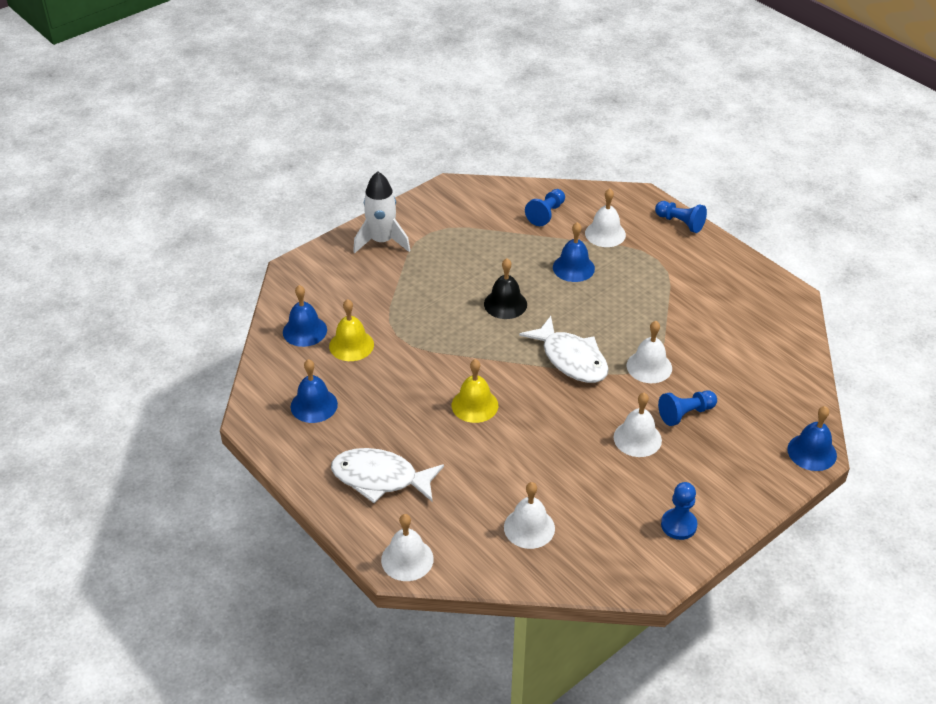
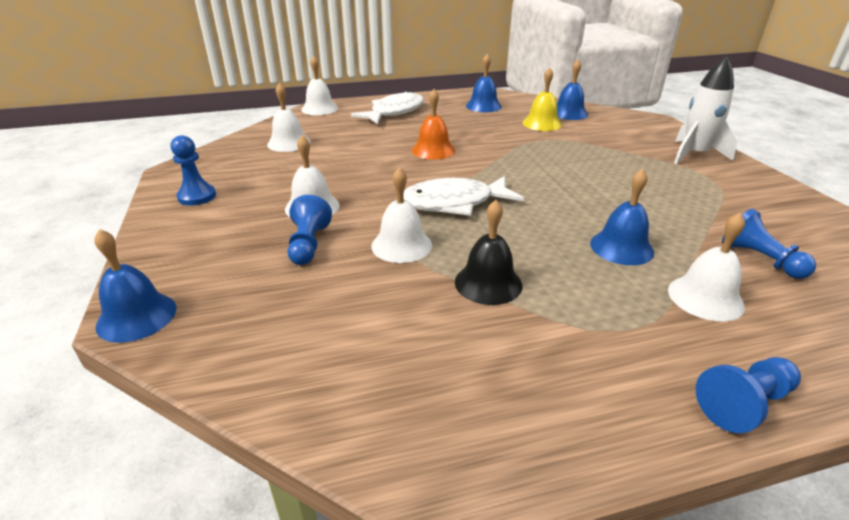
camera: 115 degrees right, 10 degrees down
(474, 405) = (433, 150): yellow bell -> orange bell
(505, 304) = (565, 190): black bell -> black bell (488, 283)

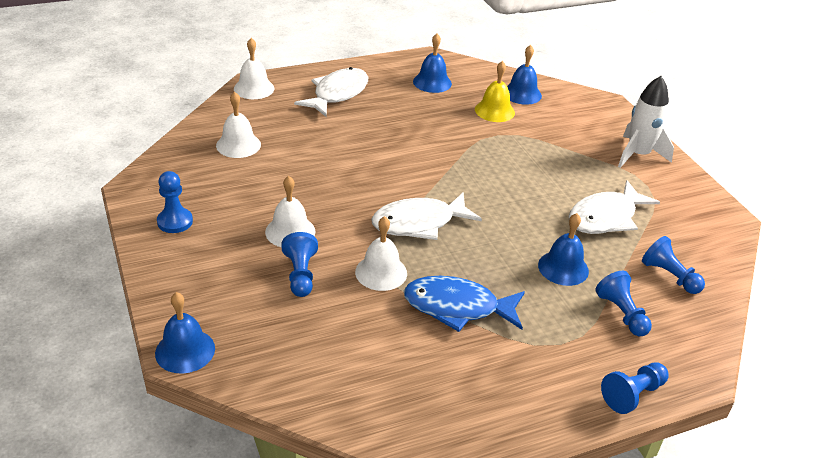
camera: 10 degrees left, 5 degrees up
(433, 150) = (389, 153): orange bell -> none
(488, 283) = (457, 307): black bell -> blue fish
(667, 203) = (606, 217): none -> white fish
(705, 298) = (622, 313): white bell -> blue pawn

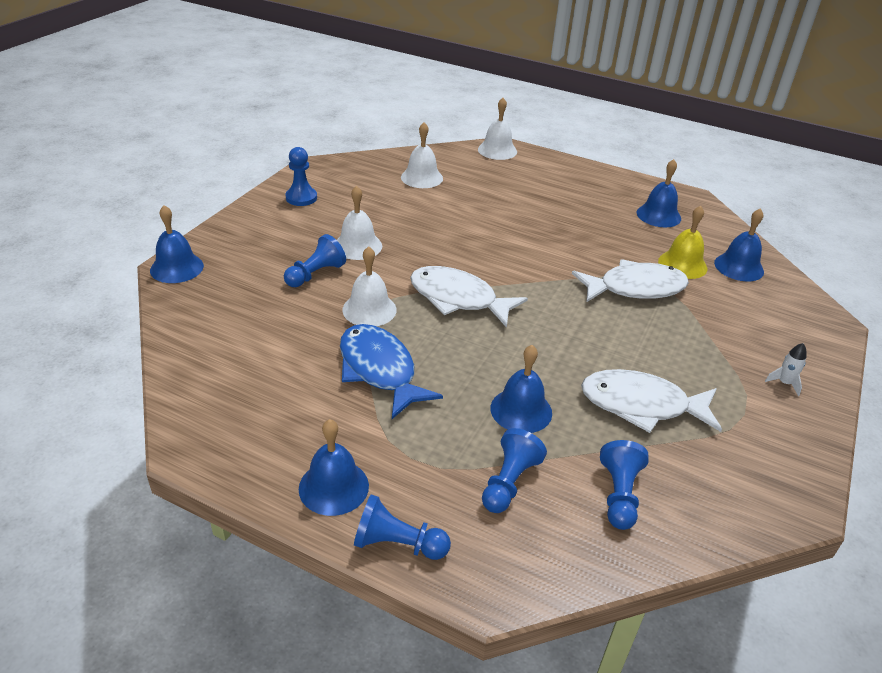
camera: 50 degrees right, 0 degrees up
(337, 94) = (556, 183): white fish -> white fish (635, 288)
(556, 397) = (333, 487): none -> blue bell
(638, 155) = (784, 383): white rocket -> white rocket, size x0.43

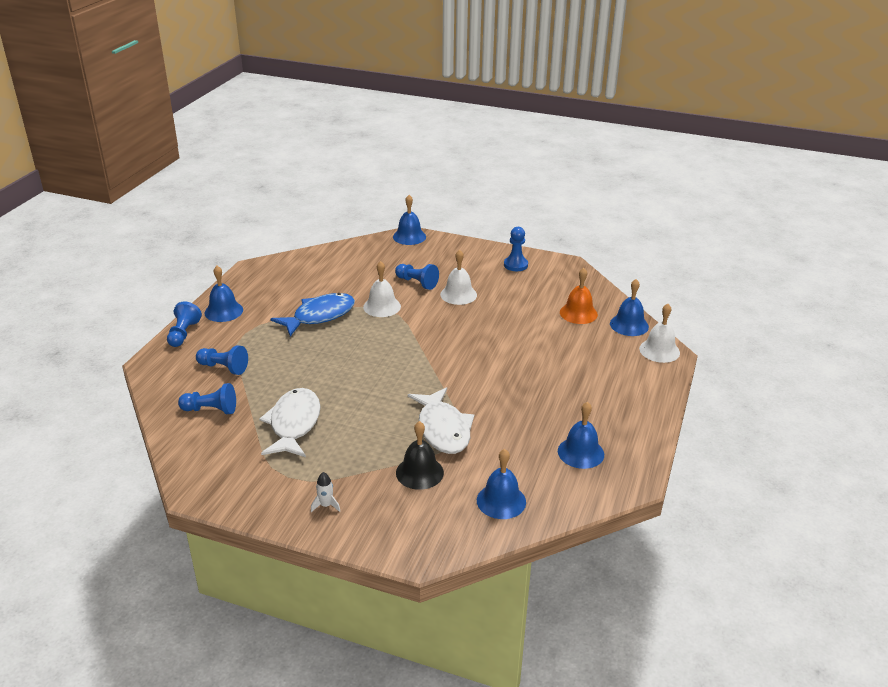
camera: 85 degrees right, 5 degrees down
(422, 177) = (578, 313): white bell -> orange bell
(458, 299) = (403, 341): white fish -> none
(521, 410) = (286, 371): blue bell -> blue bell (629, 325)
(682, 264) = (492, 461): yellow bell -> none
(711, 311) = (419, 472): none -> black bell

